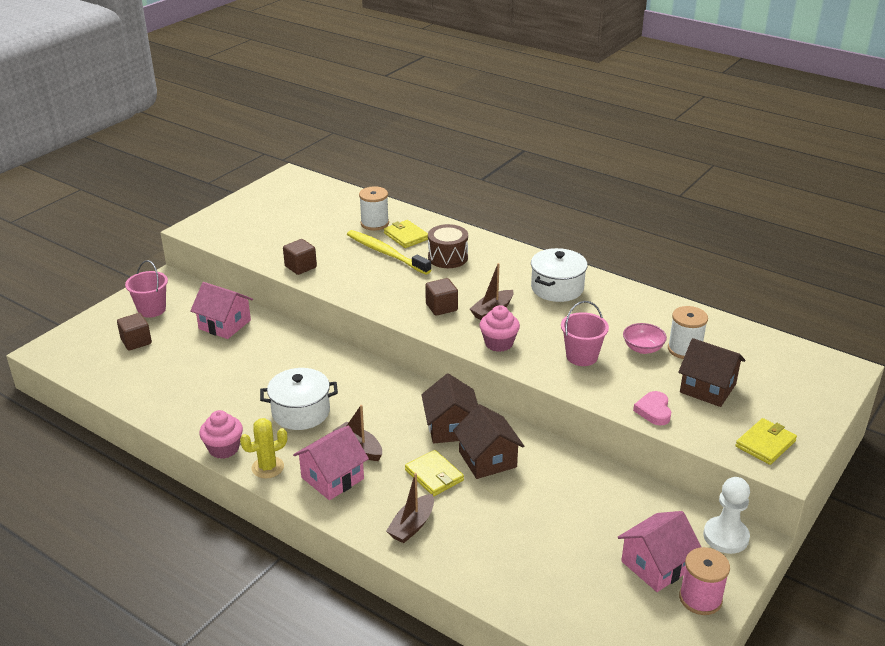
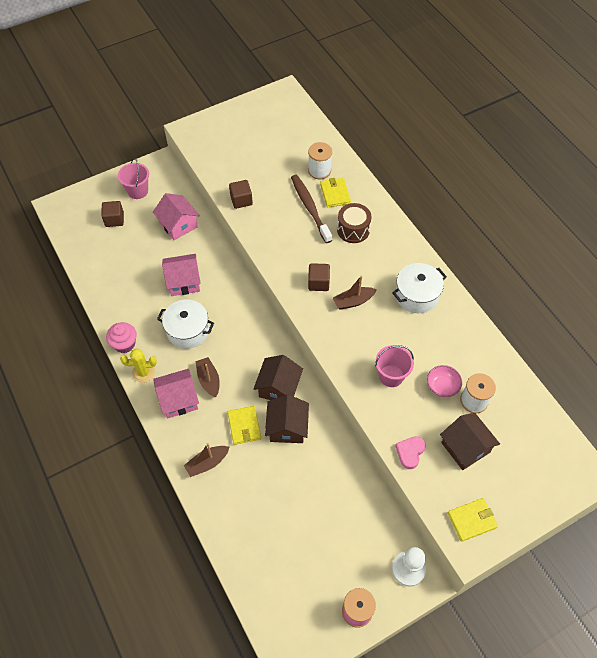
camera: 25 degrees right, 25 degrees up
(386, 253) = (310, 208): yellow toothbrush -> brown toothbrush
(499, 343) = (338, 337): pink cupcake -> none
(656, 565) = (344, 570): pink house -> pink house (183, 282)

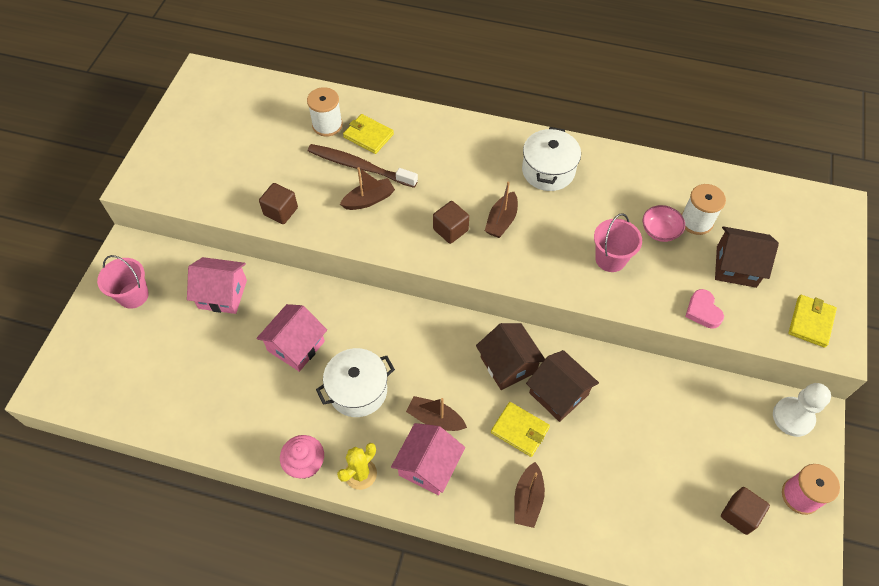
camera: 45 degrees left, 0 degrees up
(114, 219) = (140, 346): brown cube -> brown cube (739, 514)
(293, 230) = (369, 200): none -> brown boat
(353, 230) = (424, 156): brown drum -> none

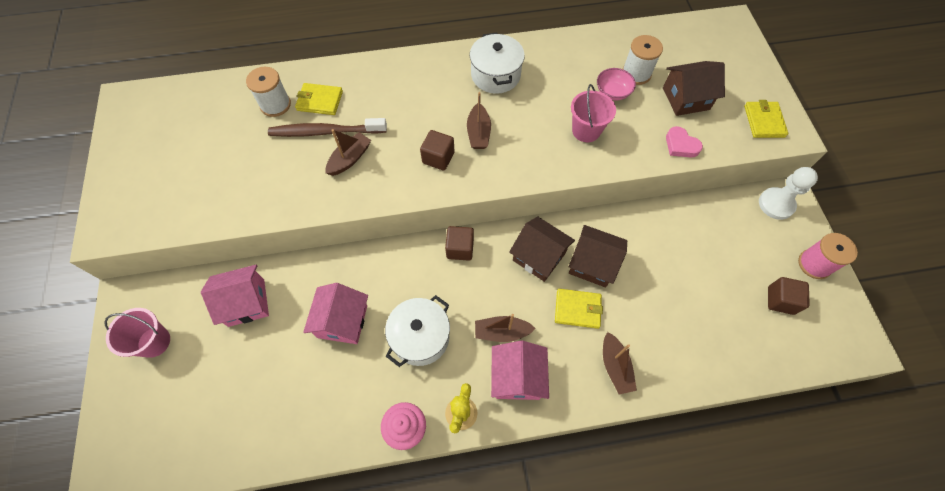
camera: 25 degrees left, 5 degrees up
(281, 211) = (269, 201): brown cube -> brown cube (460, 249)

